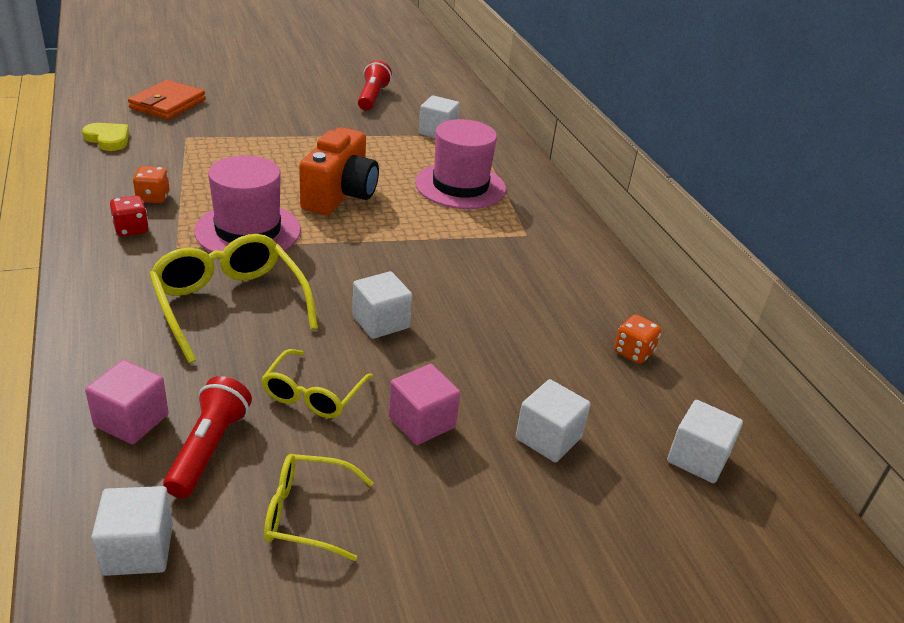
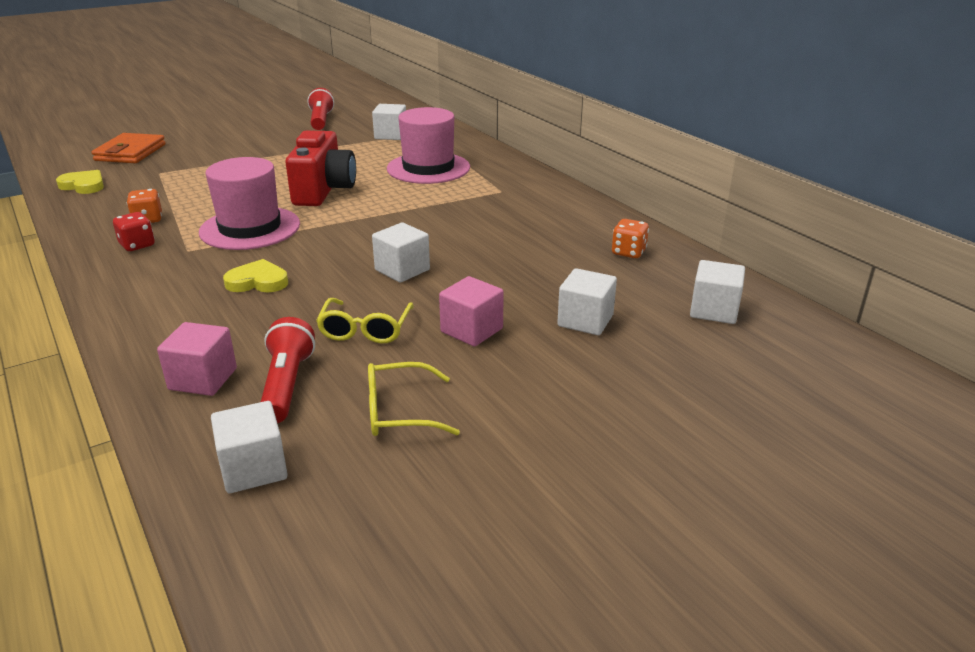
camera: 10 degrees left, 5 degrees down
(230, 304) = (258, 281): yellow glasses -> yellow heart
(340, 195) = (323, 191): orange camera -> red camera

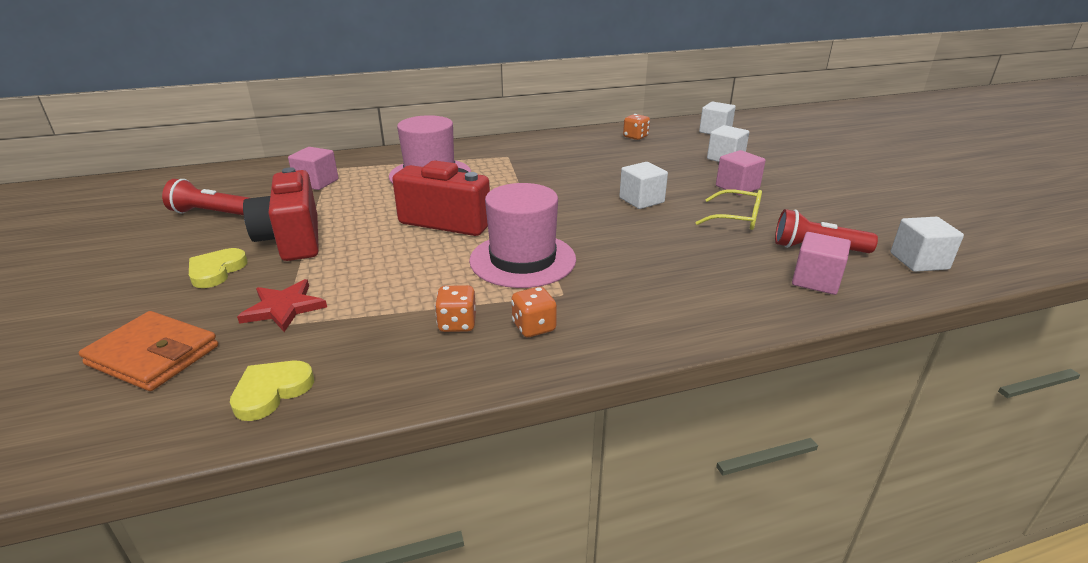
camera: 75 degrees left, 0 degrees up
(137, 245) = (534, 327): red dice -> orange dice
(179, 168) = (284, 308): none -> red star
(258, 281) = (648, 257): yellow heart -> yellow heart (216, 271)
(280, 150) = (292, 239): none -> red camera
(390, 135) = (316, 182): white cube -> pink cube
(399, 412) = (840, 215): yellow glasses -> none

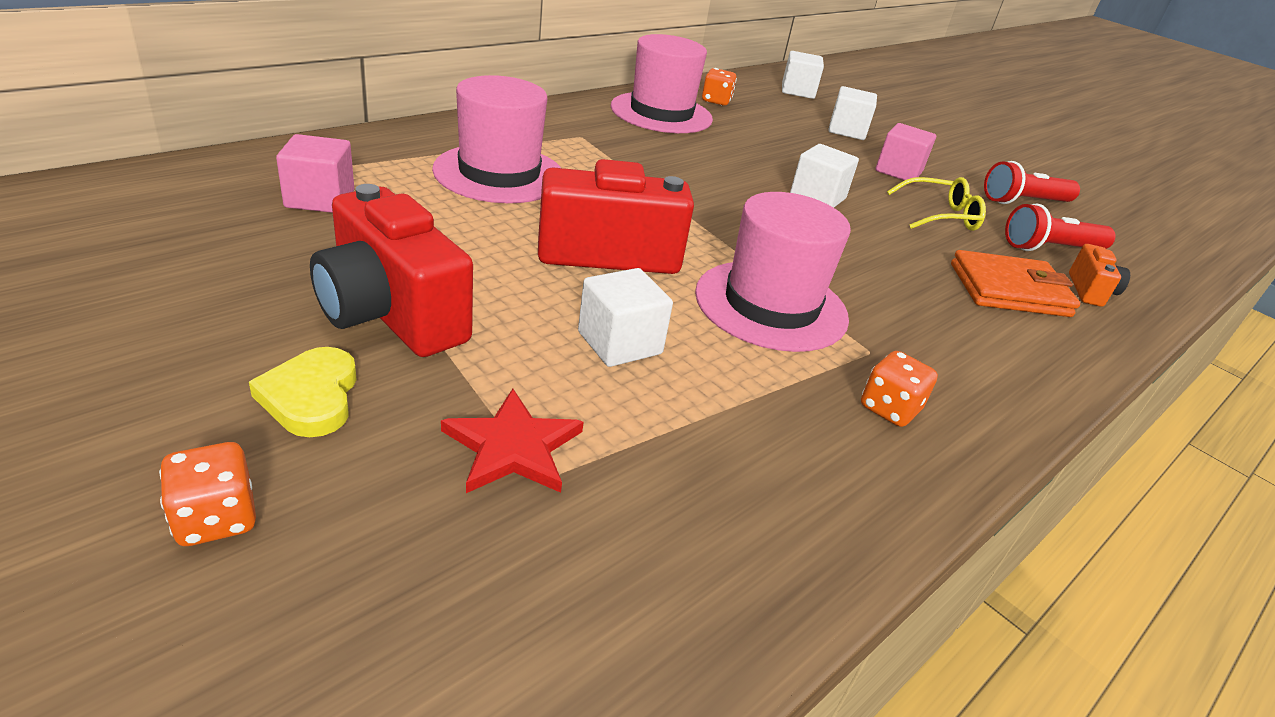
camera: 30 degrees left, 5 degrees up
(153, 355) = (370, 596): orange wallet -> orange wallet (1009, 290)
(210, 213) = (170, 278): red flashlight -> red flashlight (1024, 202)
(271, 392) = (657, 608): yellow heart -> none
(457, 324) = (794, 423): orange dice -> orange dice (216, 518)
(582, 144) = (661, 113): none -> pink hat
(816, 280) = (1090, 291): pink cube -> orange camera
(919, 261) = (1145, 254): white cube -> white cube (619, 343)

